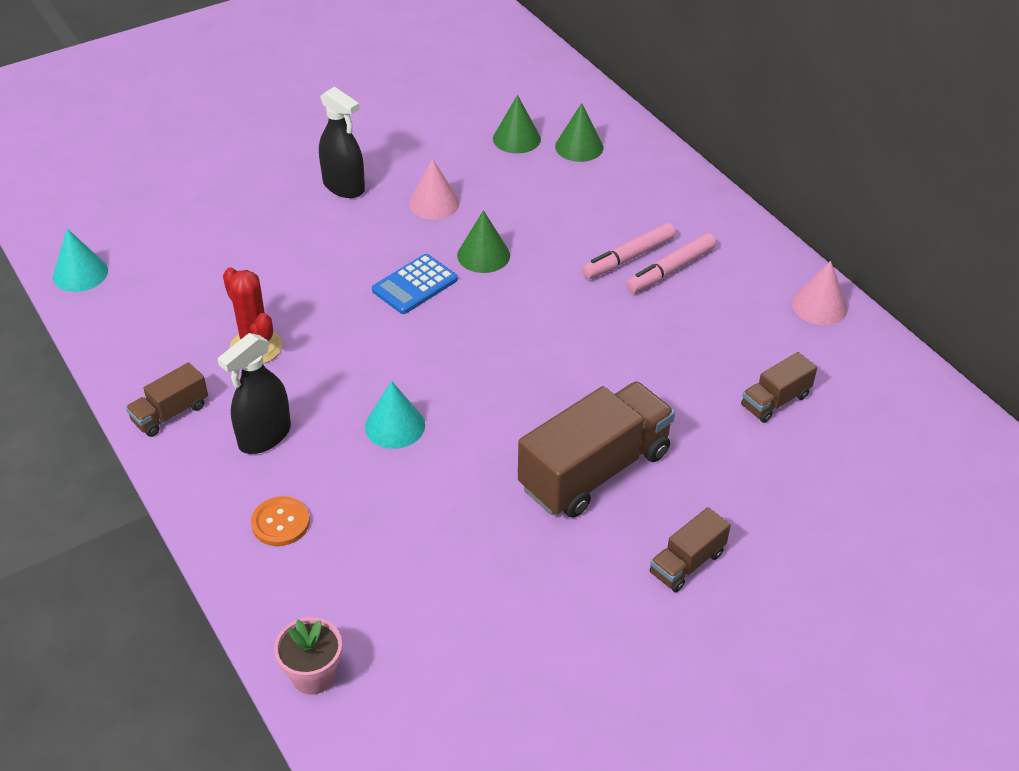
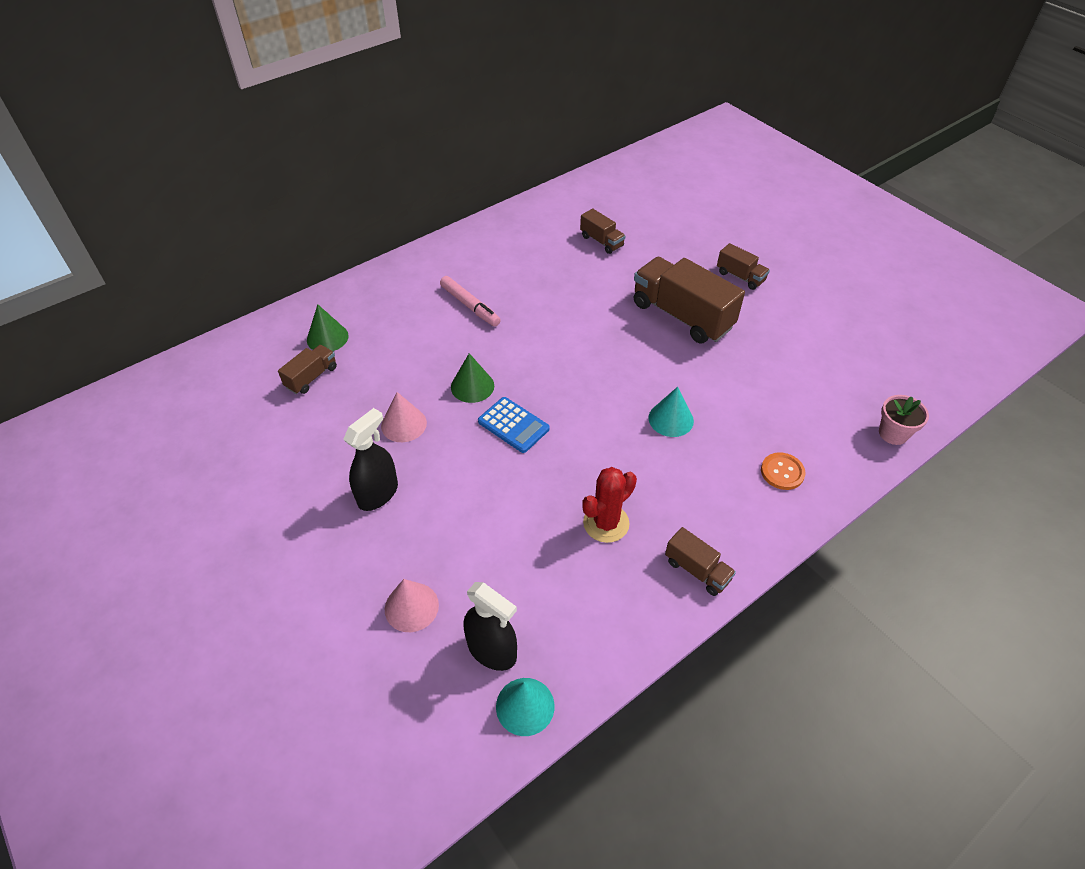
camera: 95 degrees left, 5 degrees up
(264, 436) = (703, 497): black spray bottle -> black spray bottle (492, 650)
(516, 139) = (311, 377): green cone -> brown truck
(670, 270) = (482, 285): pink marker -> none
(819, 306) = (511, 221): pink cone -> pink cone (411, 607)

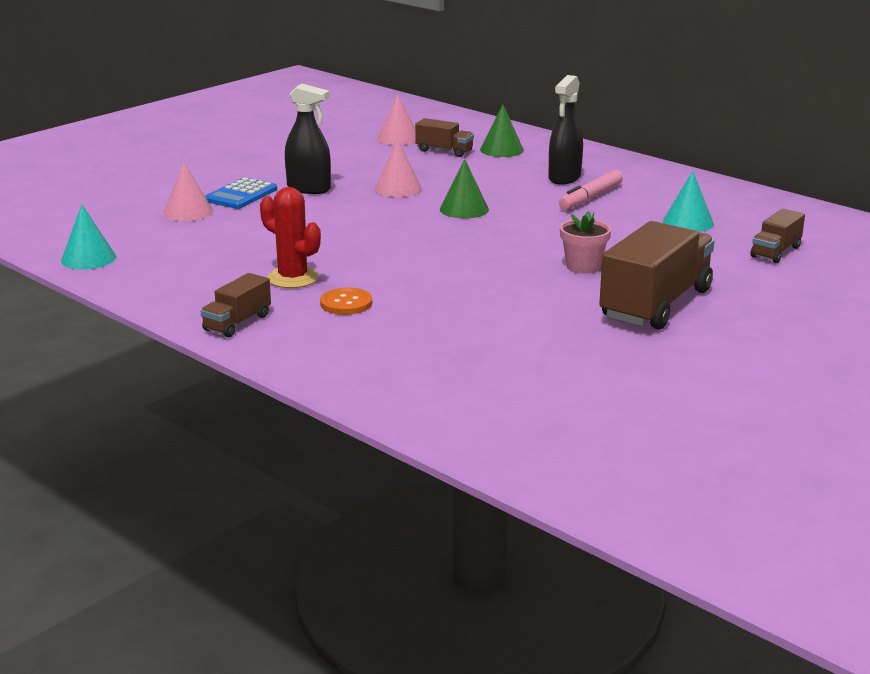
camera: 80 degrees right, 25 degrees down
(255, 406) = (398, 138): none -> pink cone
(492, 650) = (143, 243): black spray bottle -> black spray bottle (564, 178)
(513, 425) = (415, 230): blue calculator -> blue calculator (241, 195)
(671, 419) = (457, 303): turquoise cone -> turquoise cone (688, 222)
(740, 276) = (777, 341): brown truck -> none
(782, 472) = (393, 368): orange button -> orange button (346, 303)
(893, 433) = (494, 448): pink flower pot -> pink flower pot (583, 266)

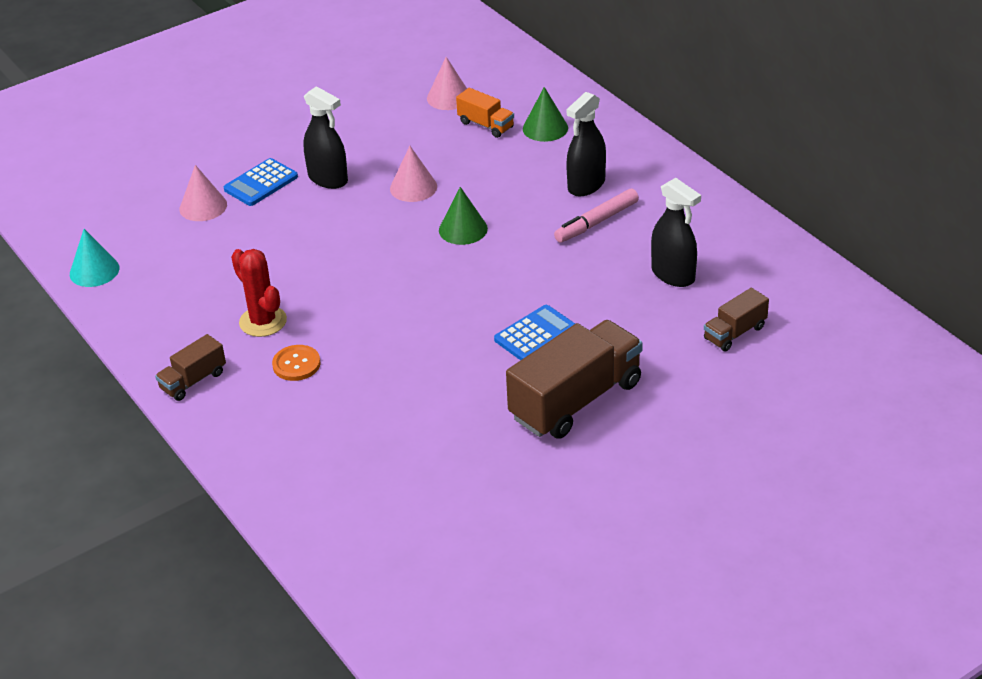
camera: 15 degrees right, 15 degrees up
(444, 151) = (486, 125): brown truck -> orange truck
(583, 266) = (535, 334): pink flower pot -> blue calculator
(688, 222) = (673, 275): turquoise cone -> black spray bottle

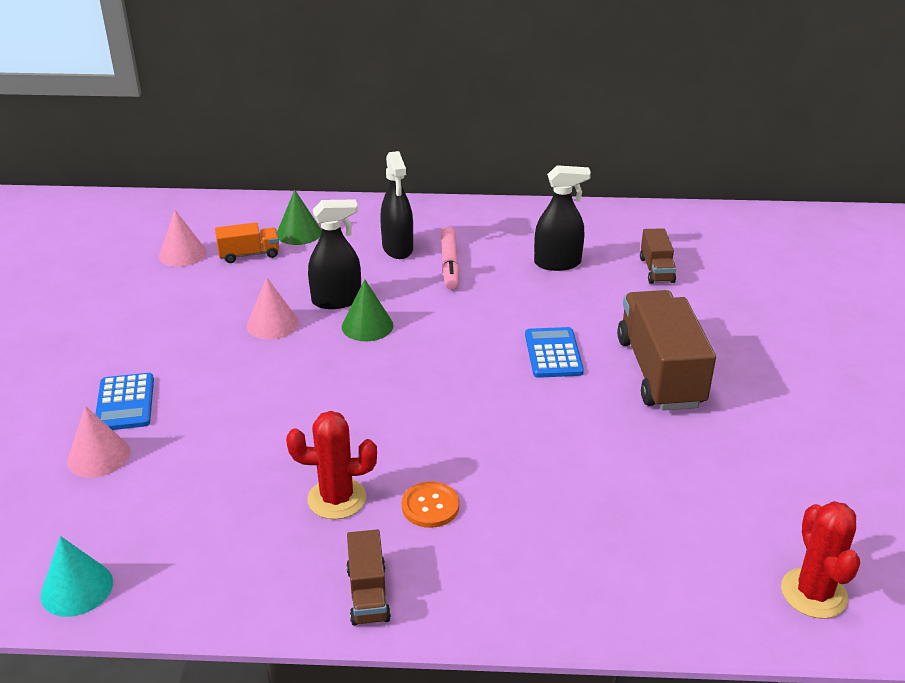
camera: 55 degrees left, 5 degrees down
(328, 179) = (185, 362): black spray bottle -> black spray bottle (336, 300)
(386, 582) = (814, 593): none -> red cactus

